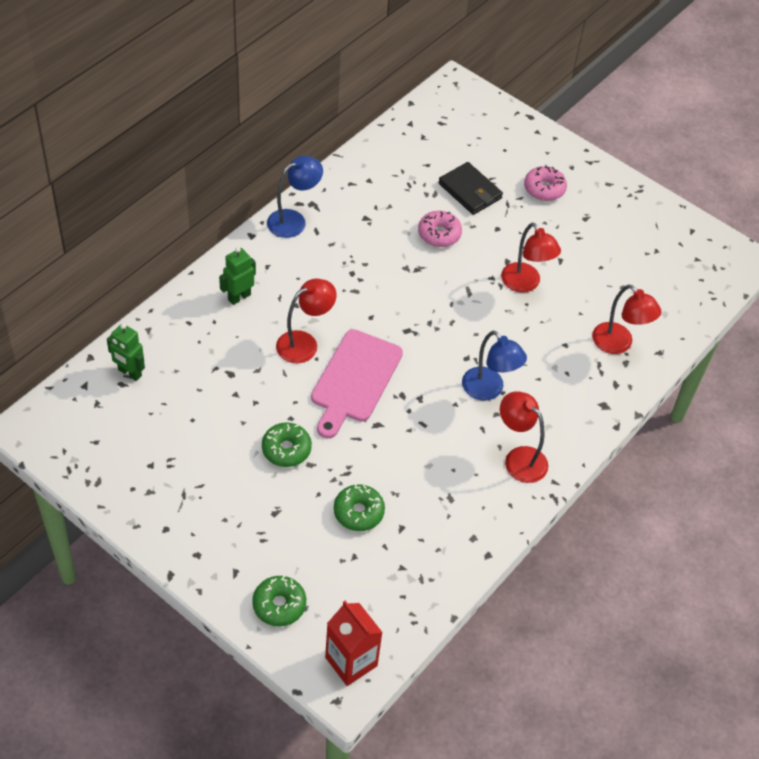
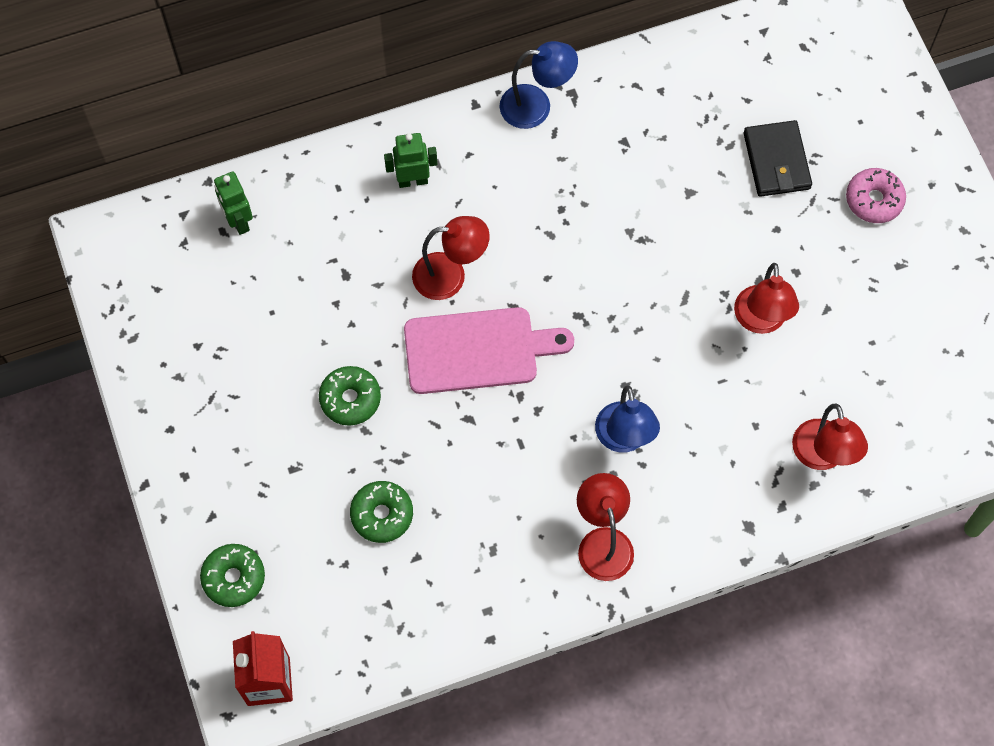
camera: 35 degrees right, 15 degrees up
(354, 380) = (478, 350): pink cutting board -> pink cutting board turned 150 degrees counterclockwise
(439, 234) = (699, 204): pink donut -> none

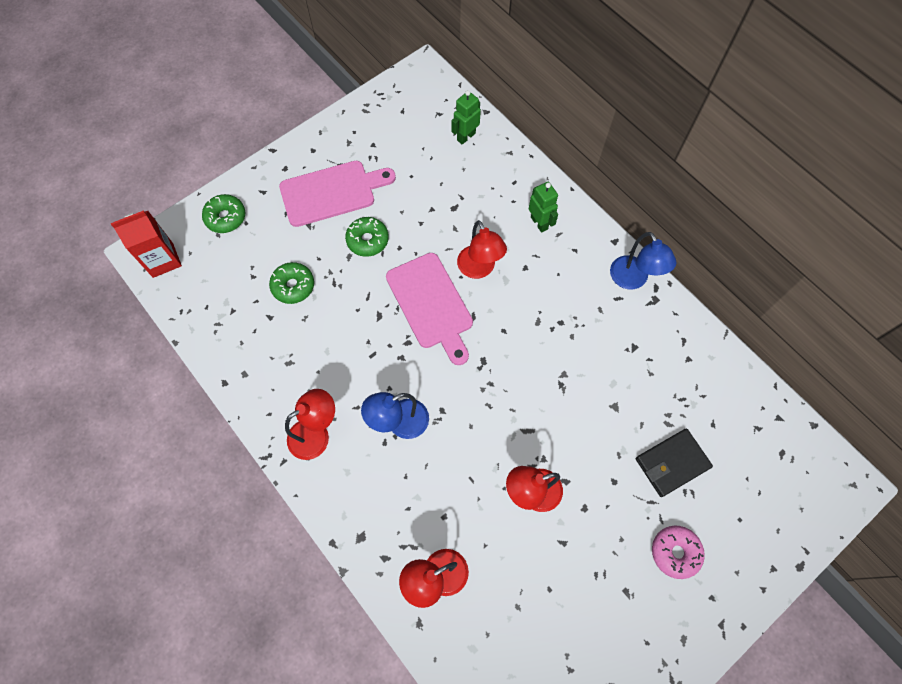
camera: 70 degrees right, 0 degrees up
(254, 423) = (332, 192): none -> pink cutting board

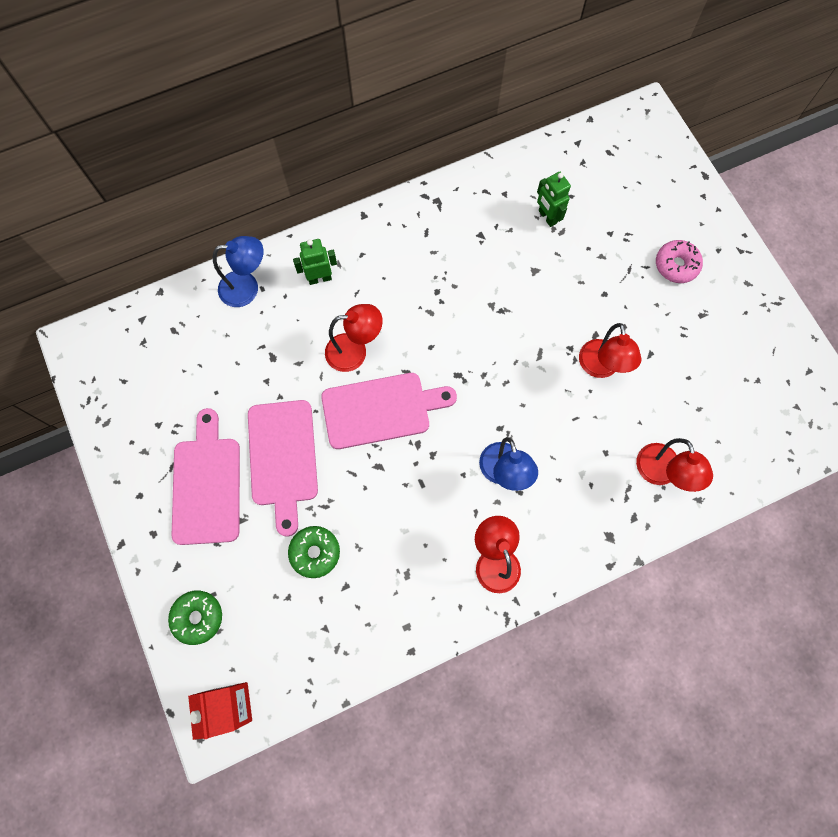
camera: 75 degrees left, 5 degrees up
(367, 240) = (283, 458): green donut -> pink cutting board
(466, 136) = (185, 321): green robot -> green robot (547, 217)
(633, 280) = (411, 213): blue lamp -> blue lamp (247, 288)
(672, 463) = (598, 241): black wallet -> none

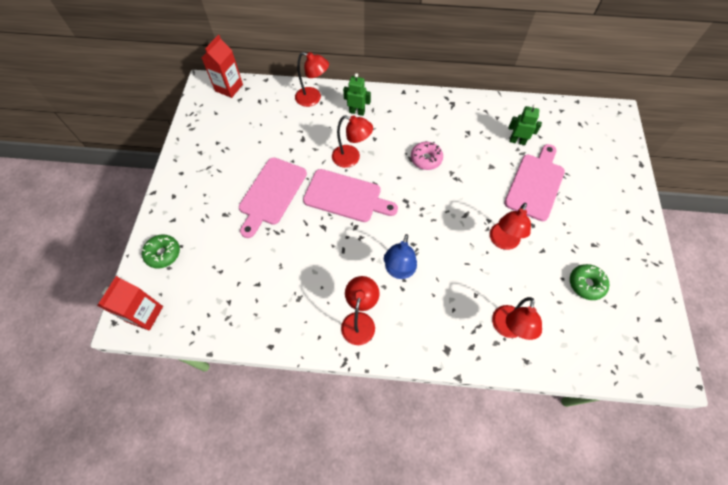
camera: 30 degrees right, 10 degrees down
(115, 332) = (229, 88): none -> red carton
(207, 484) = (220, 186): pink cutting board -> pink cutting board (535, 184)
(247, 288) = (313, 98): blue lamp -> red lamp
(315, 552) = (253, 255): green donut -> green donut (586, 284)
(547, 217) = (517, 141): green robot -> green robot turned 105 degrees clockwise
(676, 265) = (591, 206): pink donut -> pink donut (426, 159)

